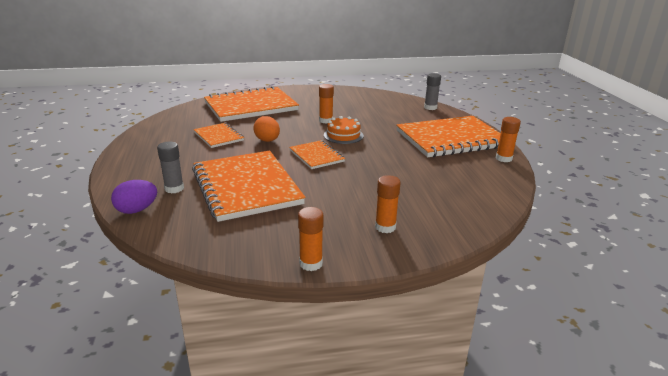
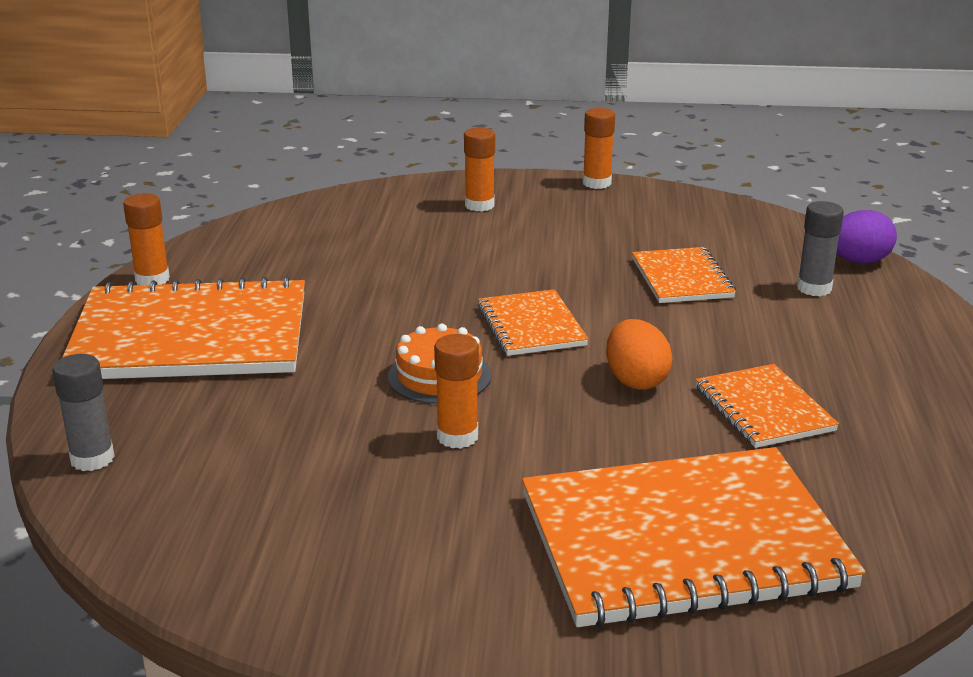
camera: 165 degrees left, 0 degrees up
(246, 187) = (681, 278): orange notebook -> orange notebook, size x0.50

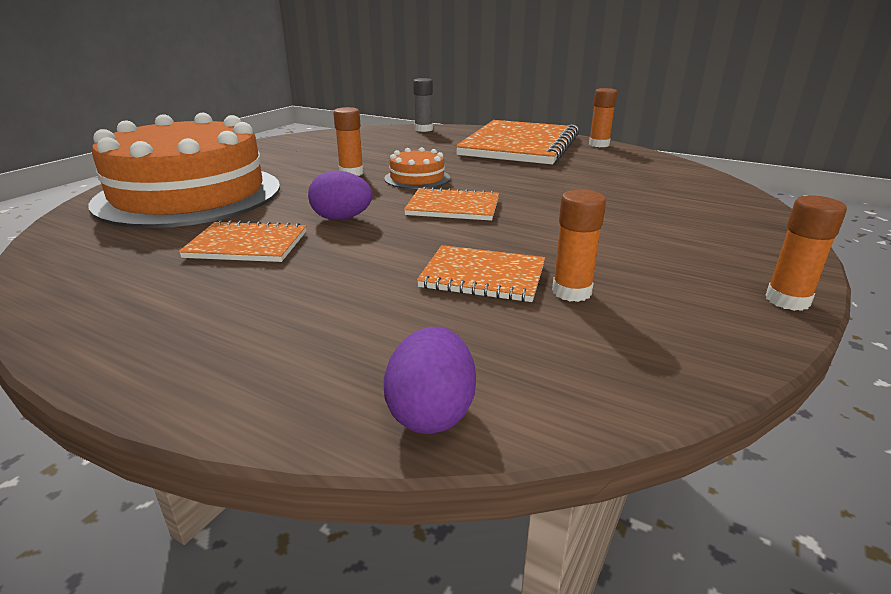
camera: 115 degrees right, 0 degrees up
(479, 205) = (711, 231): orange glue stick -> orange glue stick (571, 292)
(636, 380) = (342, 218): orange egg -> purple egg
(683, 541) = (189, 194): orange notebook -> orange cake
(814, 288) = (392, 341): grey glue stick -> none

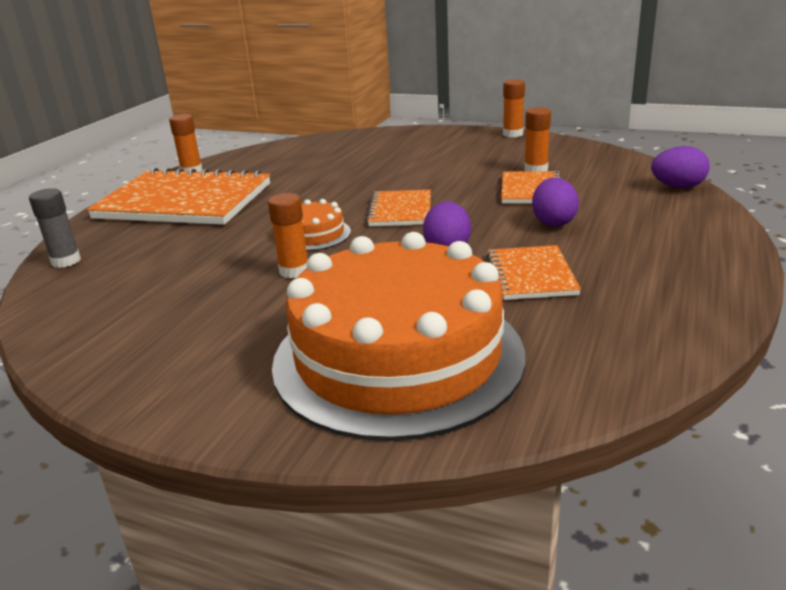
camera: 95 degrees left, 0 degrees up
(361, 274) = (553, 222): none -> purple egg

